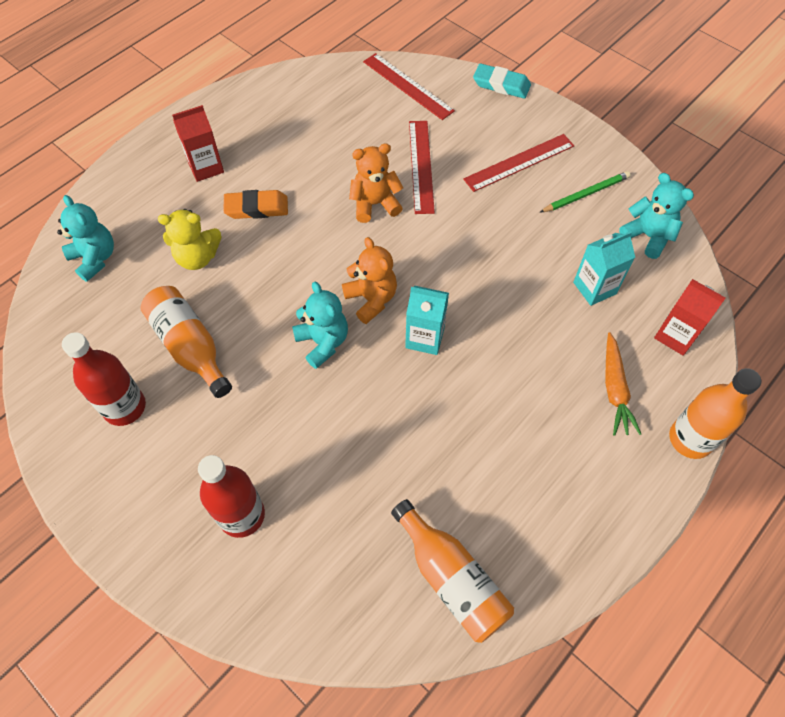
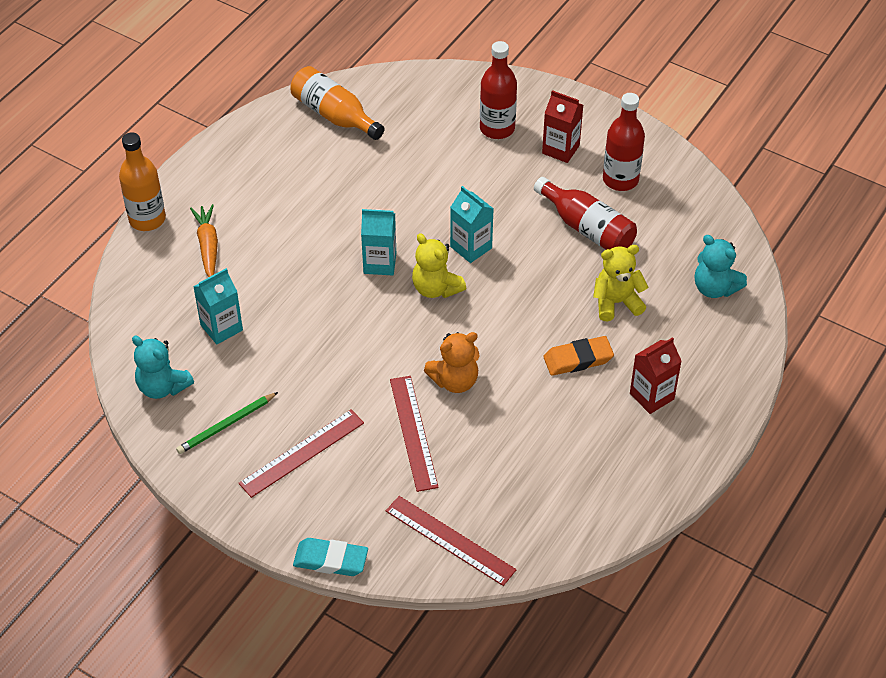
camera: 170 degrees right, 10 degrees down
(190, 347) = (587, 228): orange bottle -> red bottle
(323, 342) = (471, 247): turquoise teddy bear -> turquoise carton
(371, 299) = (436, 288): orange teddy bear -> yellow teddy bear
(676, 336) = (147, 296): red carton -> red carton (560, 149)

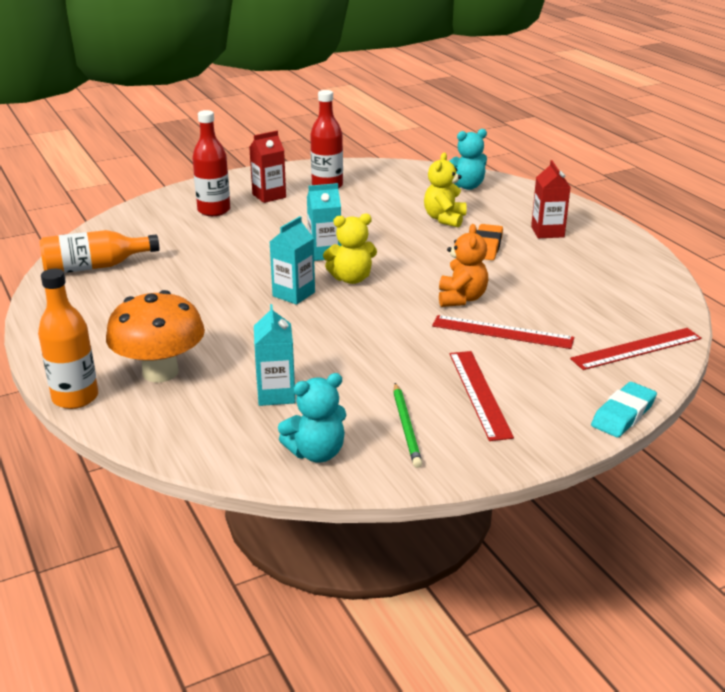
camera: 60 degrees left, 20 degrees down
(208, 246) = (160, 372): orange carrot -> orange mushroom
(587, 228) = (359, 208): red bottle -> none

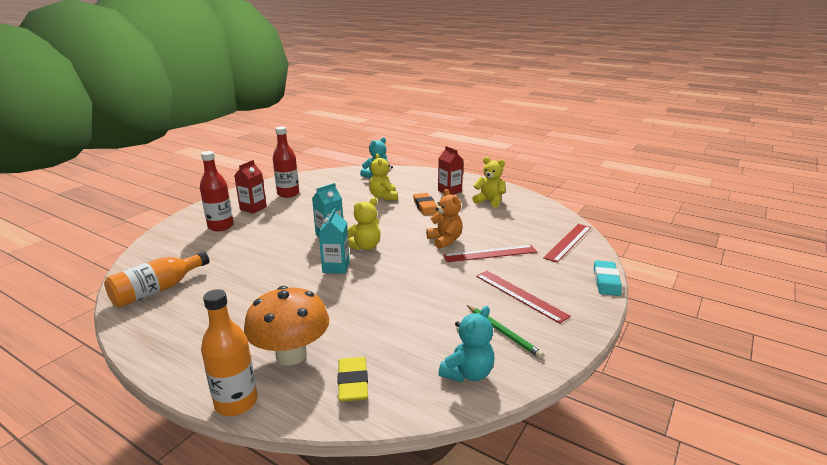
camera: 30 degrees left, 5 degrees down
(192, 419) = (353, 383): none -> yellow eraser
(276, 394) = (395, 341): turquoise carton -> none
(589, 261) = (489, 201): none -> yellow teddy bear

